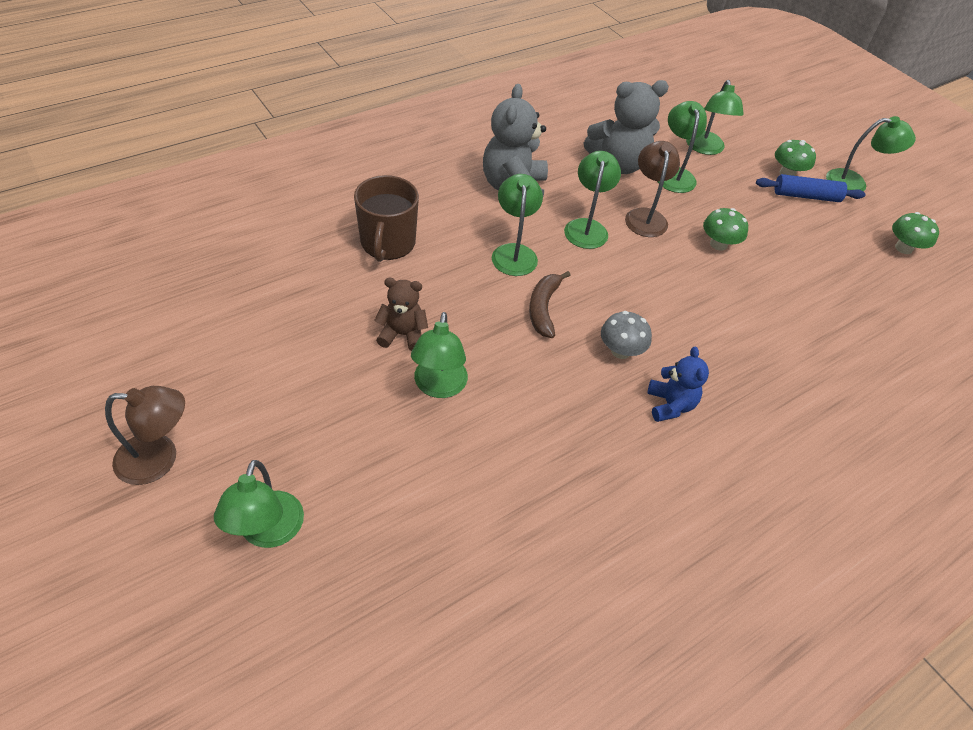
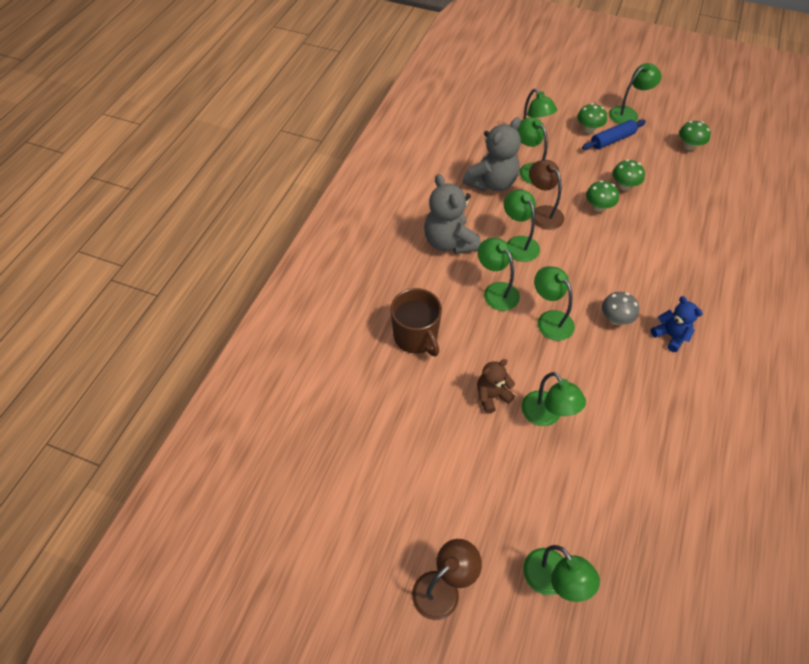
camera: 30 degrees left, 5 degrees up
(543, 308) = (550, 320): brown banana -> green lamp
(773, 242) = (624, 186): none -> green mushroom

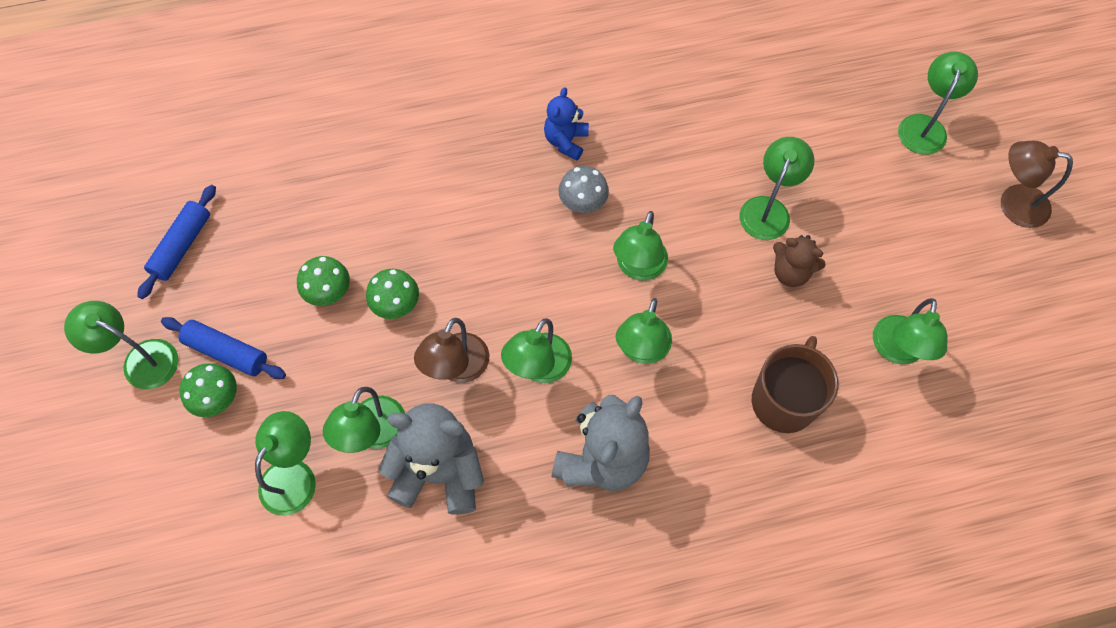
camera: 125 degrees left, 10 degrees up
(398, 416) = (897, 351): none -> green lamp
(689, 146) = (182, 246): green mushroom -> blue rolling pin

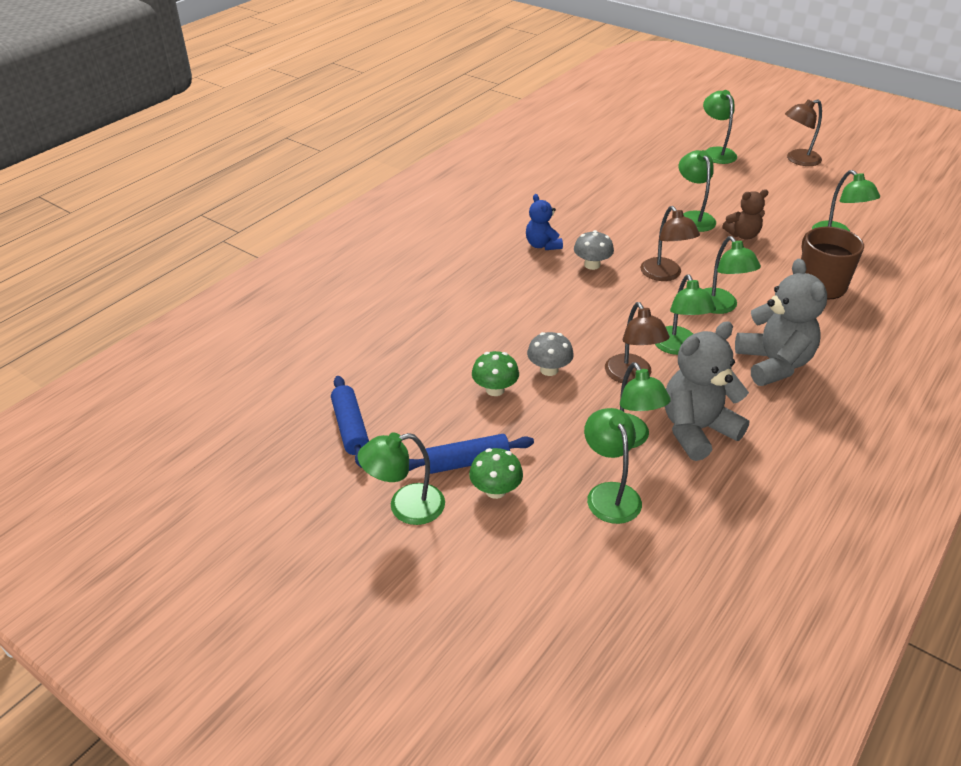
camera: 40 degrees left, 25 degrees down
(396, 304) = (549, 370): green mushroom -> grey mushroom
(638, 268) = (665, 275): green lamp -> brown lamp

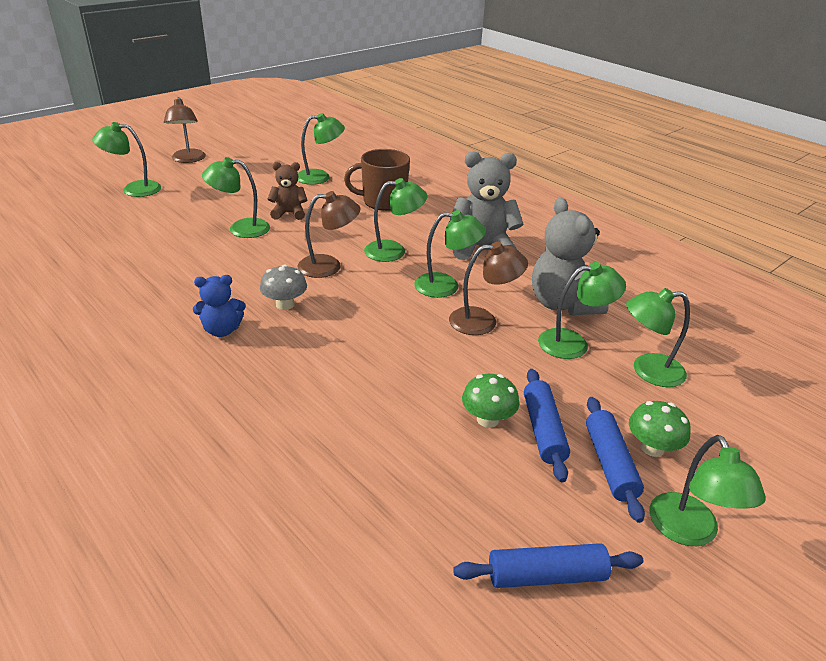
camera: 80 degrees left, 5 degrees down
(493, 422) = (543, 430): none -> blue rolling pin
(549, 370) = (461, 372): grey mushroom -> none
(743, 235) = (289, 213): brown teddy bear -> brown teddy bear turned 90 degrees counterclockwise

